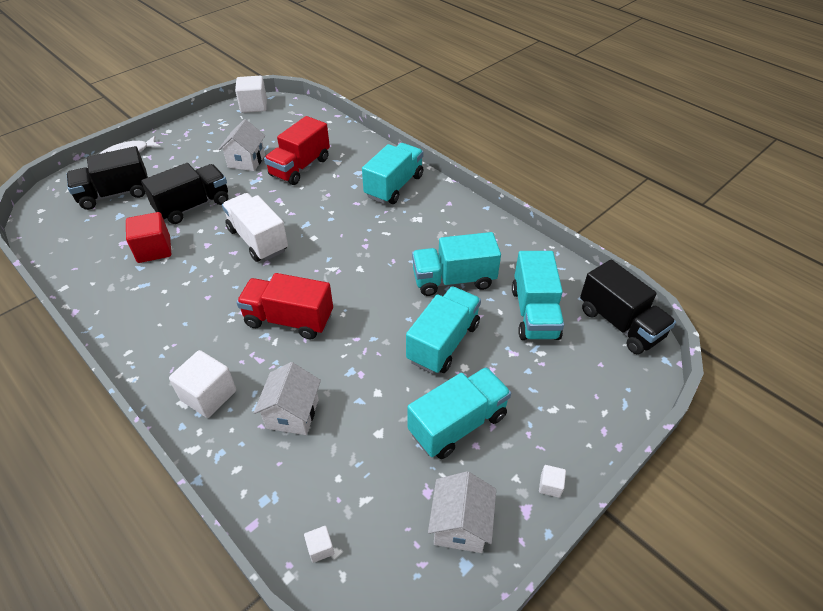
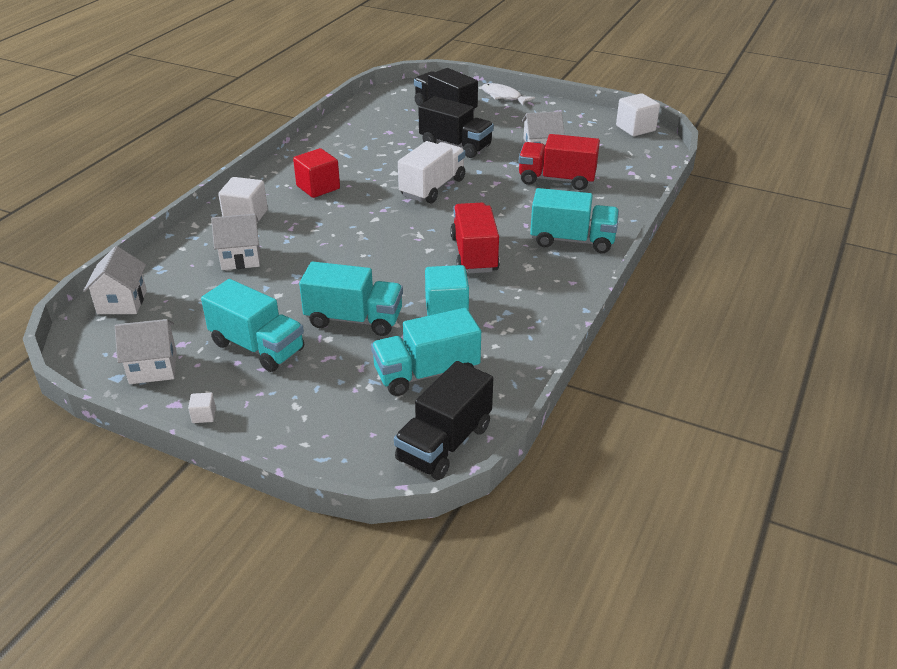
camera: 70 degrees right, 10 degrees down
(154, 249) = (389, 146): red cube -> red cube (318, 187)
(289, 319) = (342, 229): red truck -> red truck (474, 254)
(320, 548) = (122, 302): white cube -> white house
(453, 280) = (446, 309): turquoise truck -> turquoise cube

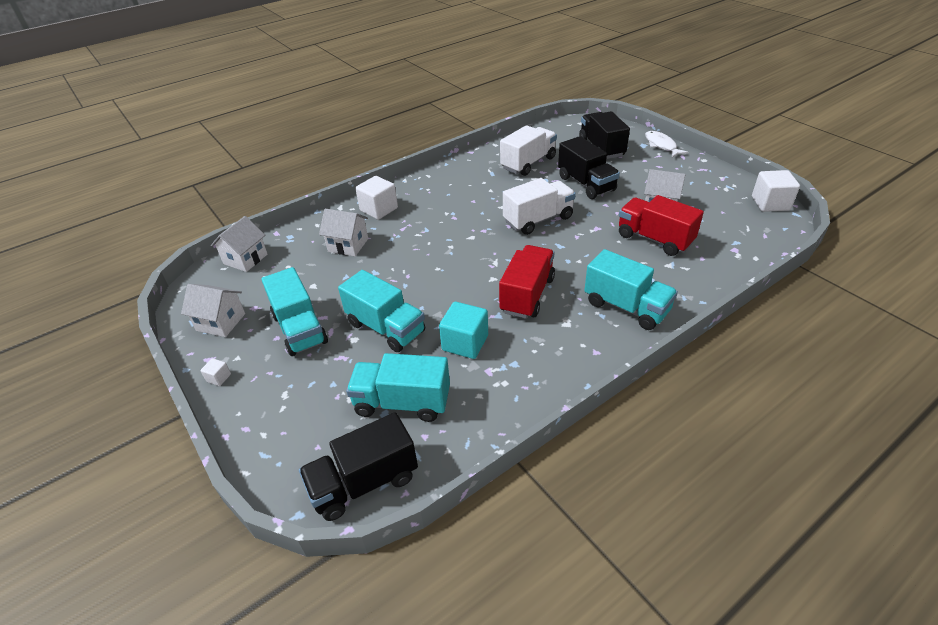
camera: 30 degrees right, 5 degrees up
(318, 187) = (449, 197): red cube -> none
(379, 138) = (528, 163): none -> white truck

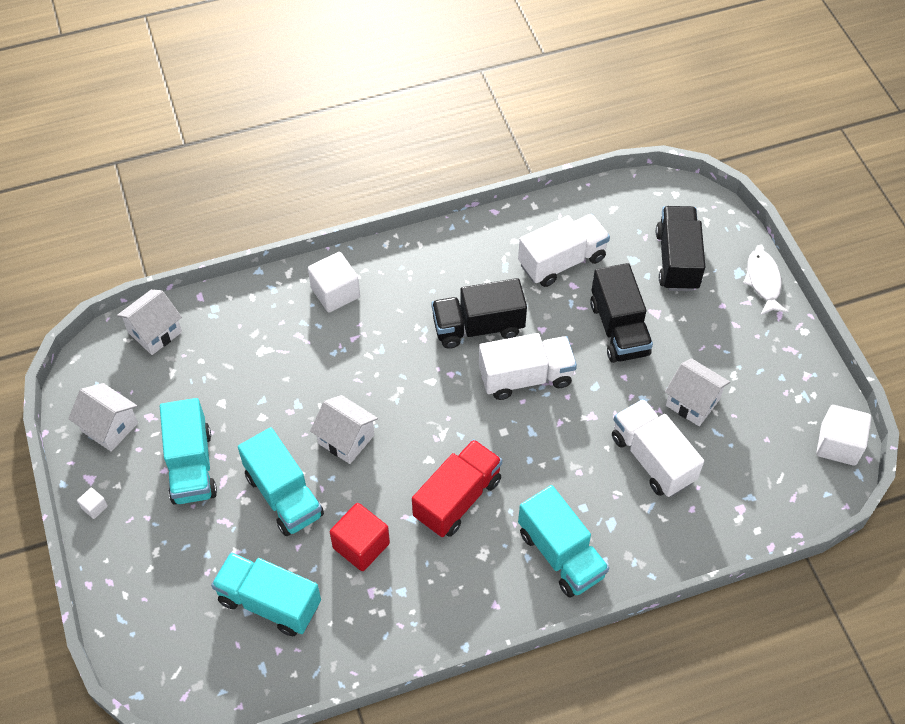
camera: 15 degrees right, 15 degrees up
(348, 245) = (279, 347): white house -> white house (346, 439)
(364, 482) = (205, 682): black truck -> black truck (478, 327)
(465, 343) = (361, 545): turquoise cube -> red cube
(654, 239) = (652, 458): red truck -> white truck

